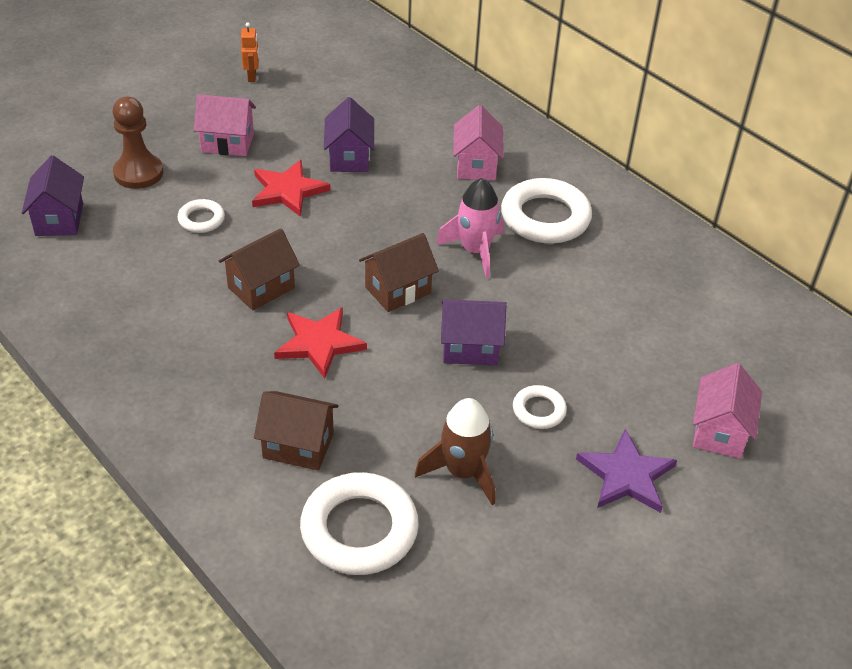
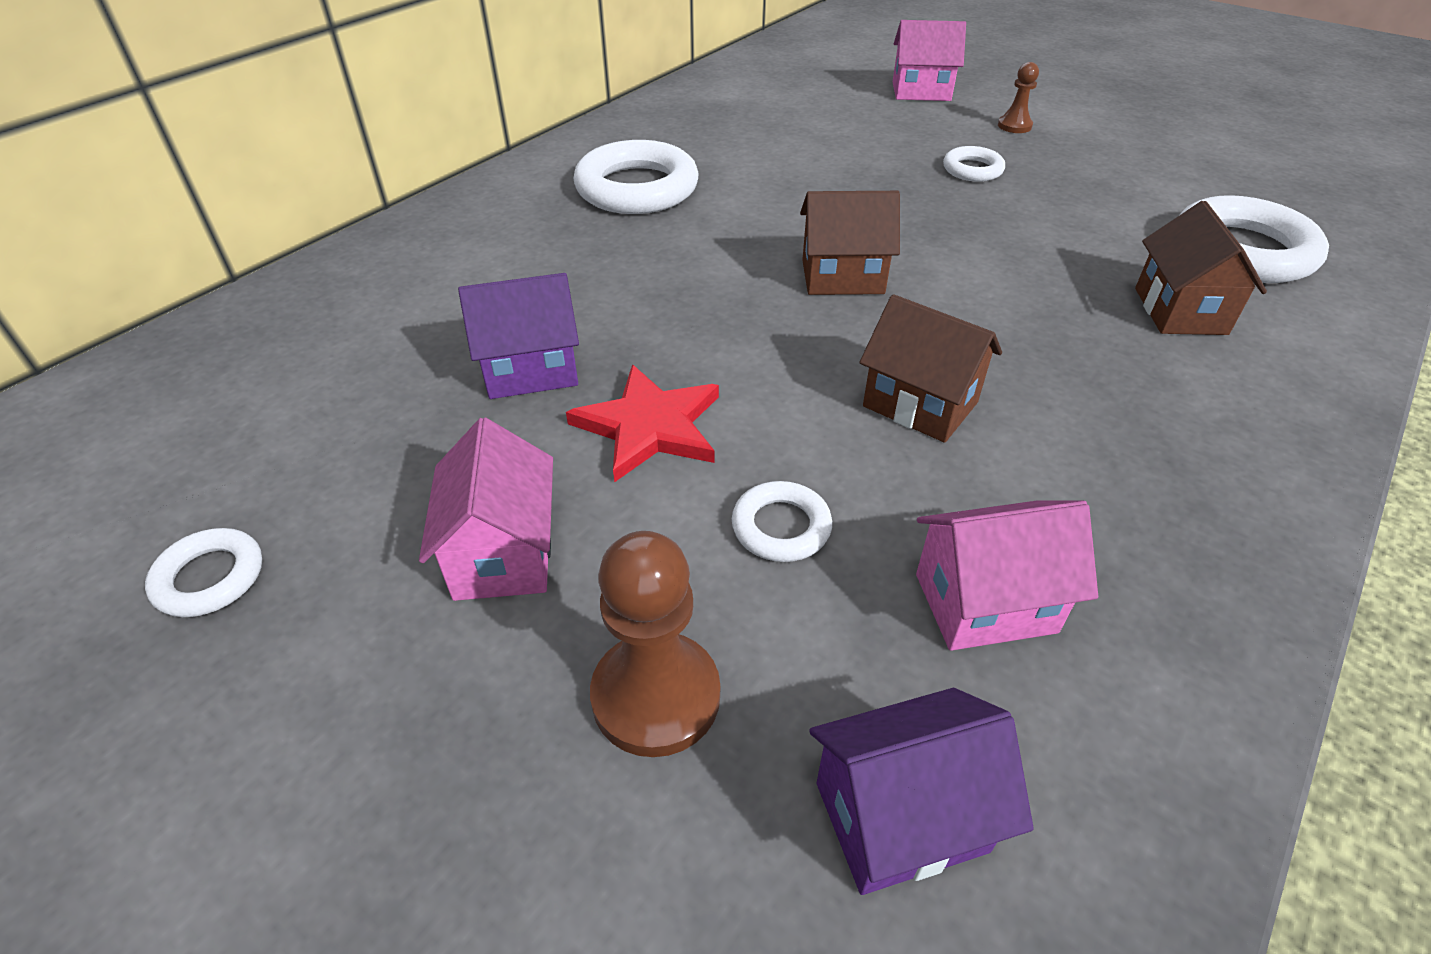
camera: 100 degrees left, 0 degrees up
(252, 76) = (210, 578): orange robot -> white ring
(319, 343) = (993, 325): red star -> none
(398, 290) = (842, 277): brown house -> brown house turned 45 degrees counterclockwise
(462, 472) = (1098, 202): brown rocket -> none
(470, 348) = (912, 215): purple house -> none
(475, 251) = (729, 229): pink rocket -> none
(476, 165) = (529, 247): pink house -> pink house (985, 603)
(626, 475) = (1014, 126): purple star -> brown pawn

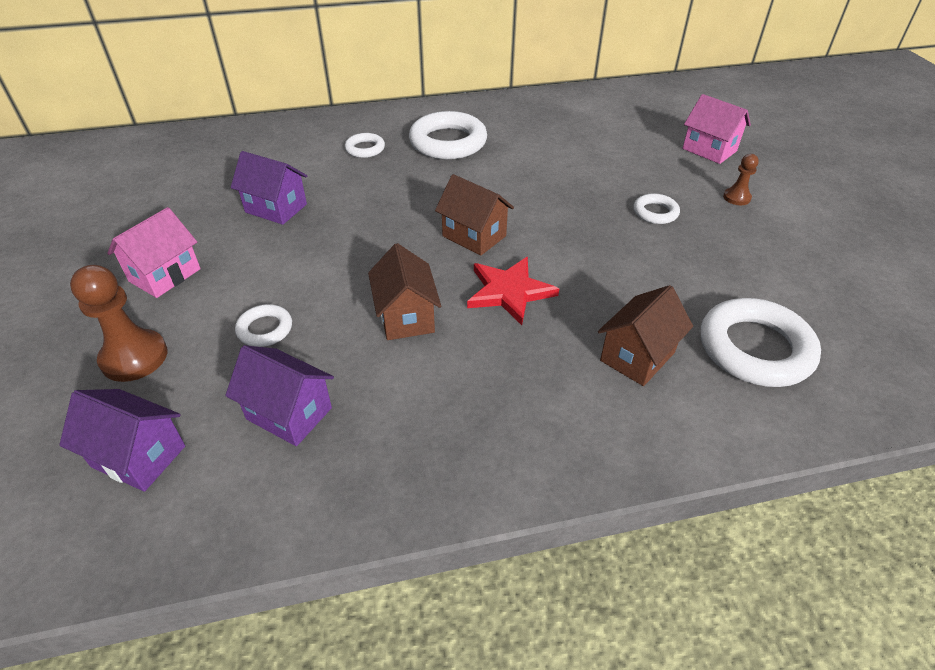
camera: 40 degrees right, 0 degrees up
(210, 578) = (82, 228): white ring -> white ring (365, 149)
(649, 426) = (282, 257): red star -> red star (509, 291)
(985, 603) = (289, 413): pink house -> purple house

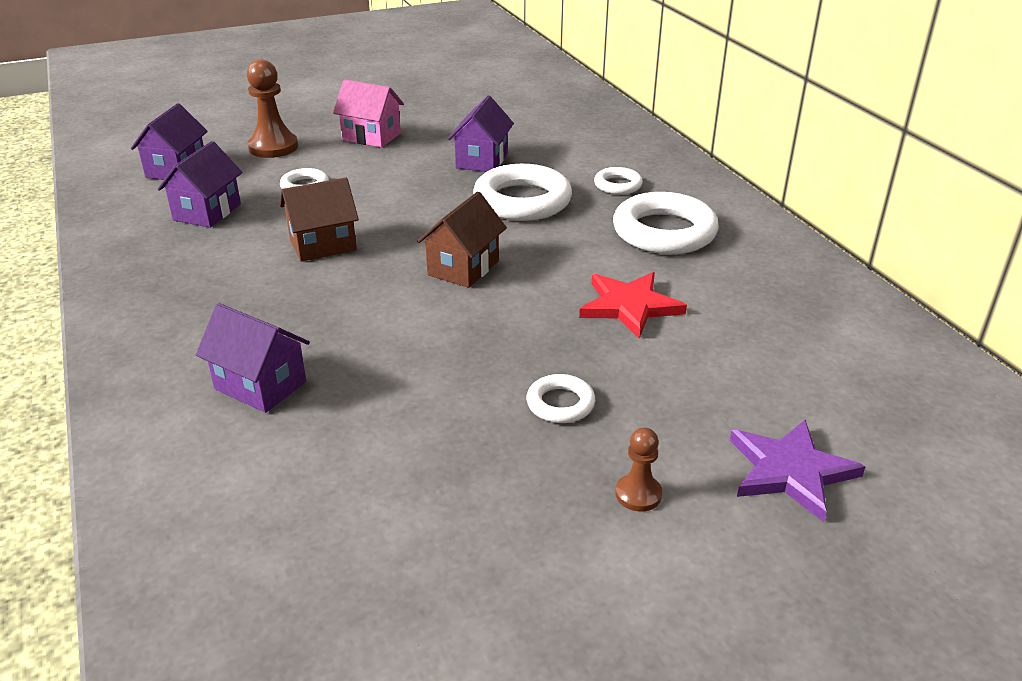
camera: 80 degrees right, 10 degrees down
(509, 291) = (366, 297): red star -> red star (629, 306)
(637, 356) = (260, 385): brown house -> purple house
(709, 150) = (790, 471): pink house -> purple star
(755, 349) = (269, 482): white ring -> white ring (522, 201)

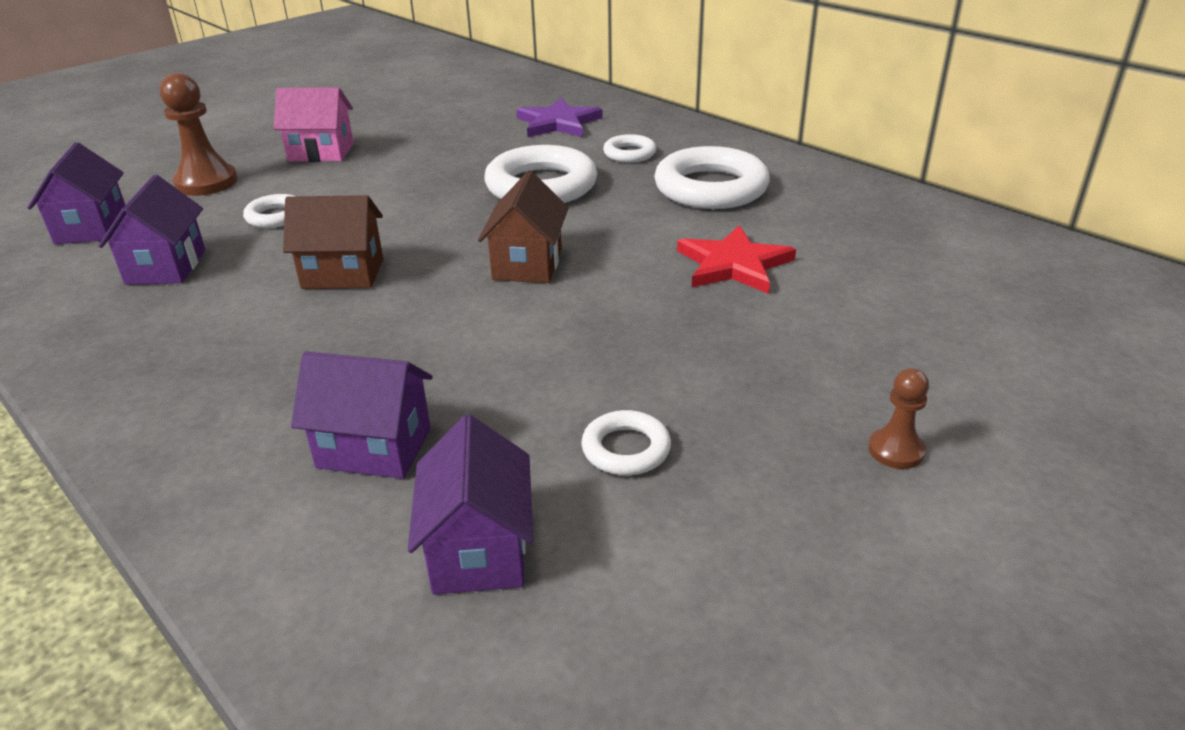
camera: 20 degrees left, 0 degrees up
(323, 245) = (343, 274): brown house -> brown house turned 45 degrees clockwise
(481, 160) = (466, 155): purple house -> purple house (478, 550)
(560, 404) = (741, 378): white ring -> white ring (626, 449)
(790, 471) = (1018, 385): purple star -> purple star (558, 123)

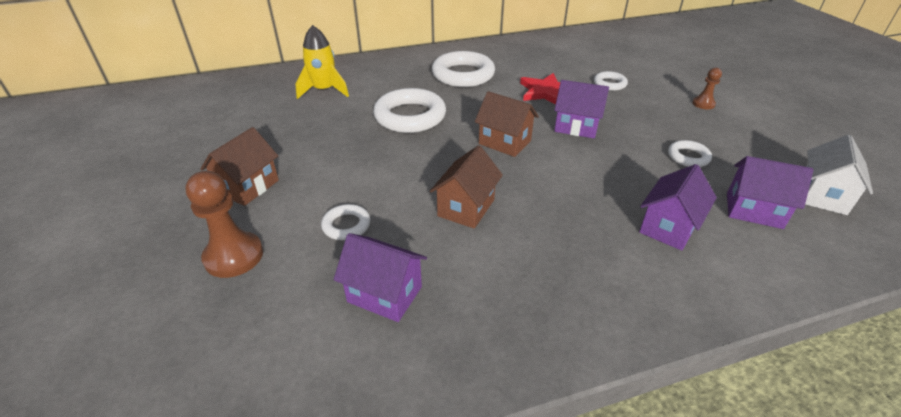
camera: 65 degrees left, 5 degrees up
(92, 227) = (254, 342): purple house -> purple house (576, 127)
(321, 152) = (248, 187): pink house -> brown house
(558, 123) = (324, 90): purple star -> yellow rocket
(603, 665) = (822, 195): none -> white house
(629, 153) = (397, 82): white ring -> white ring (609, 84)

